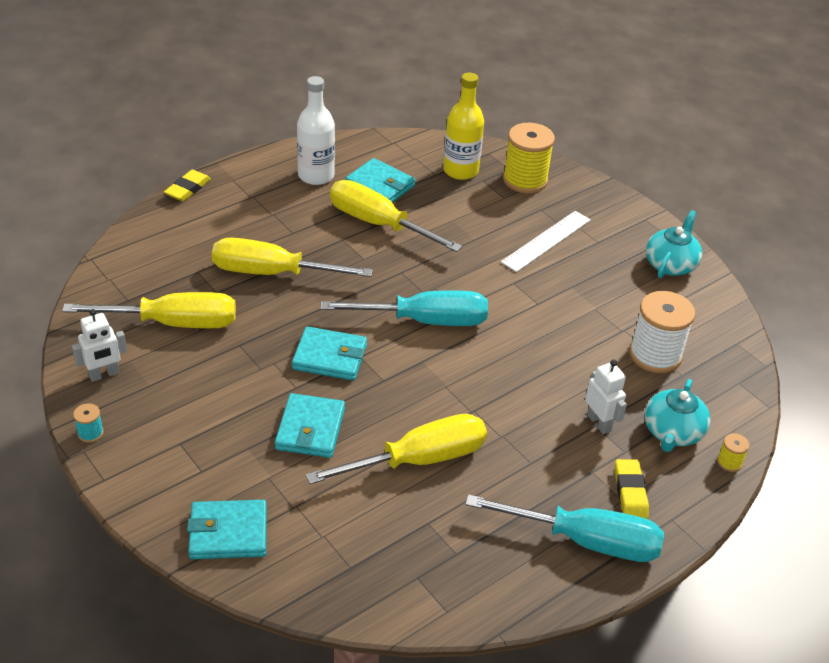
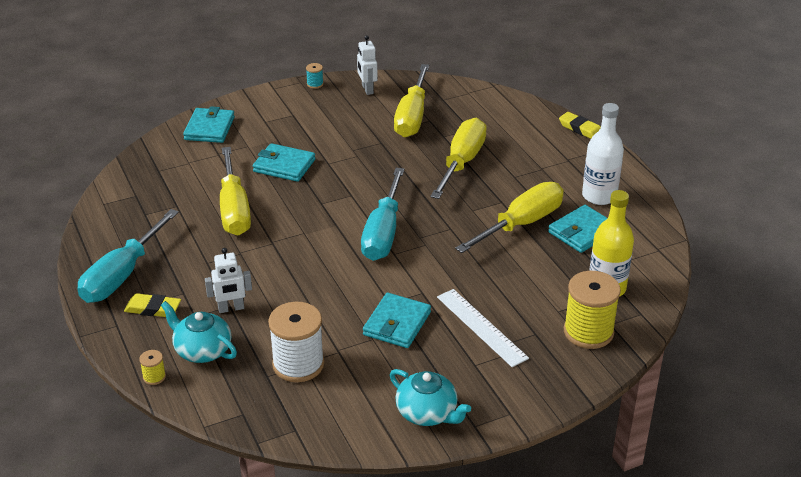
camera: 105 degrees right, 5 degrees down
(330, 357) = (355, 181): turquoise wallet -> turquoise wallet (397, 323)

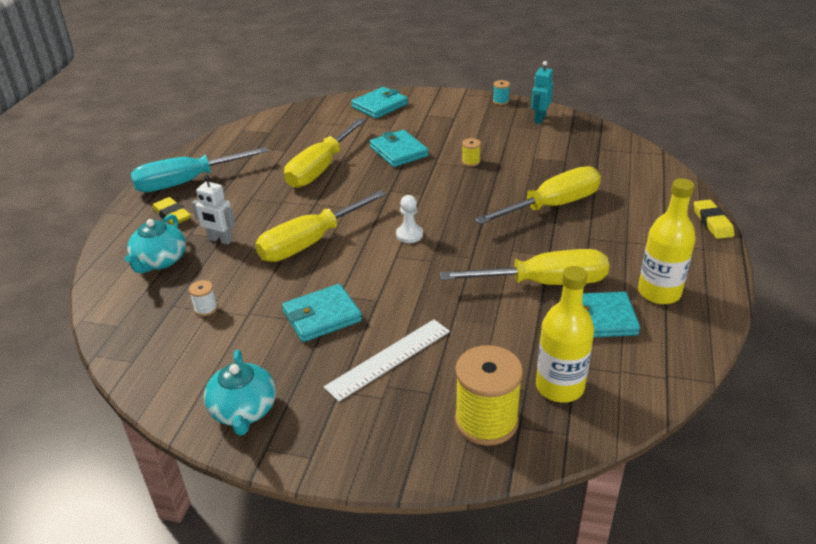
camera: 40 degrees right, 0 degrees up
(154, 377) = (105, 264): yellow spool -> yellow spool (471, 162)
(202, 350) = (160, 261): turquoise teapot -> turquoise teapot turned 150 degrees counterclockwise
(298, 364) = (206, 308): white spool -> white spool, size x0.44
(367, 89) = (539, 119): white robot -> turquoise robot
(383, 232) = (409, 235): turquoise screwdriver -> white pawn
(412, 116) = (553, 152): yellow screwdriver -> yellow screwdriver (311, 242)
(481, 327) = (388, 358): white ruler -> white ruler turned 45 degrees clockwise
(599, 196) = (659, 292): white bottle -> yellow bottle

